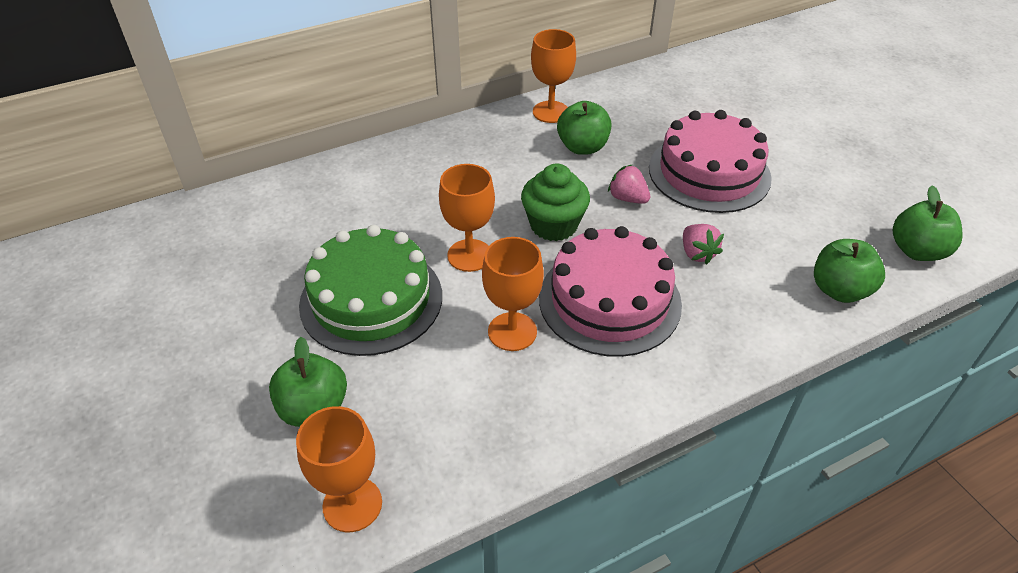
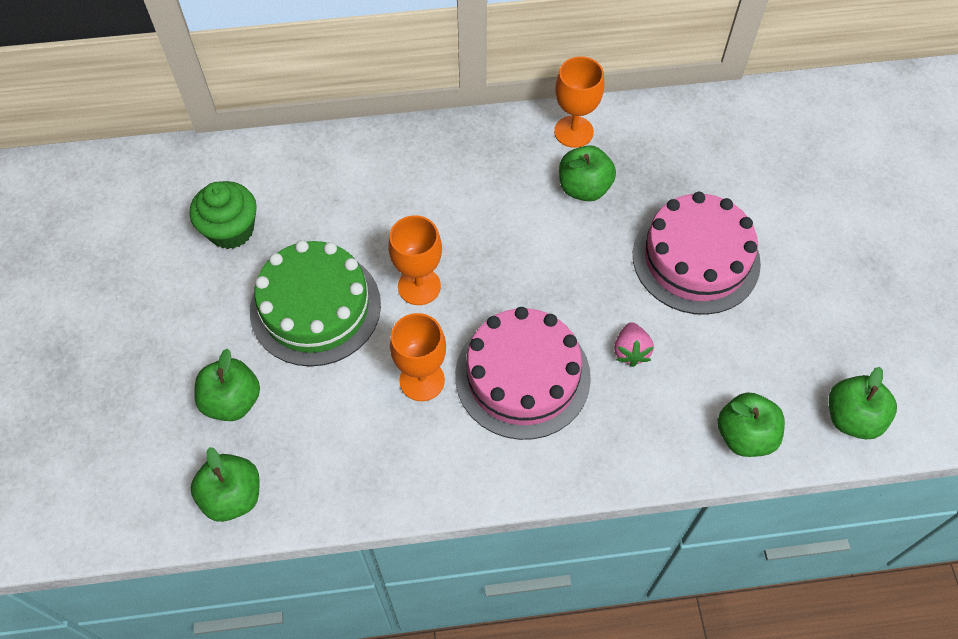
camera: 20 degrees right, 15 degrees up
(352, 504) = (232, 496): orange goblet -> green apple
(553, 225) = (511, 276): green cupcake -> green cupcake (231, 230)
(627, 198) = (597, 266): pink strawberry -> none

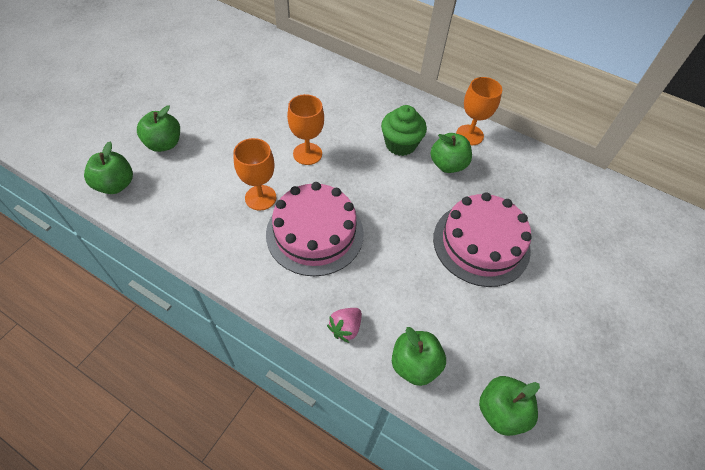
camera: 35 degrees right, 5 degrees down
(231, 230) = (246, 74): green cupcake -> green cupcake (400, 144)
(315, 307) = (247, 130): green cake -> none
(630, 351) = (390, 264): pink strawberry -> pink strawberry (345, 328)

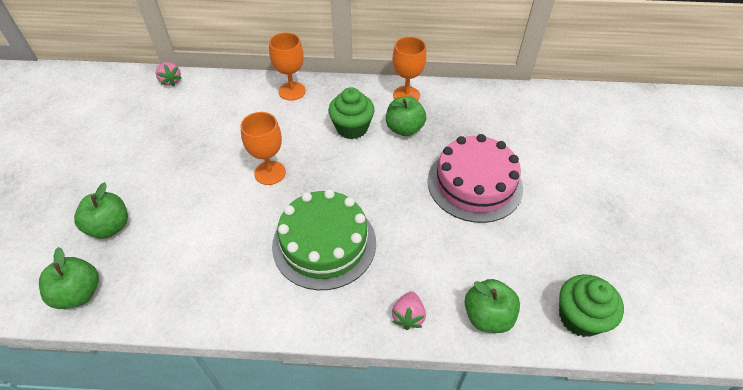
camera: 25 degrees left, 5 degrees down
(260, 197) = (249, 234): orange goblet -> orange goblet (292, 91)
(275, 43) = (170, 81): none -> pink strawberry
(315, 233) = (324, 243): pink cake -> green cake
(501, 411) = (579, 317): green apple -> green cupcake

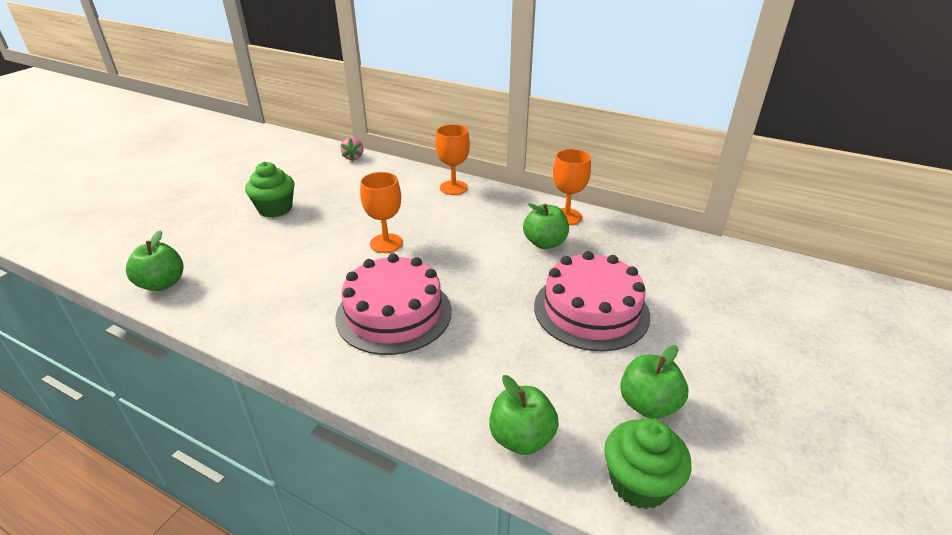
camera: 25 degrees right, 15 degrees down
(110, 227) = (224, 245): green apple -> green apple (648, 404)
(324, 243) = (394, 313): green cake -> pink cake
(352, 128) = (490, 229): green cupcake -> green cupcake (275, 209)
(408, 316) = (432, 405): pink strawberry -> none

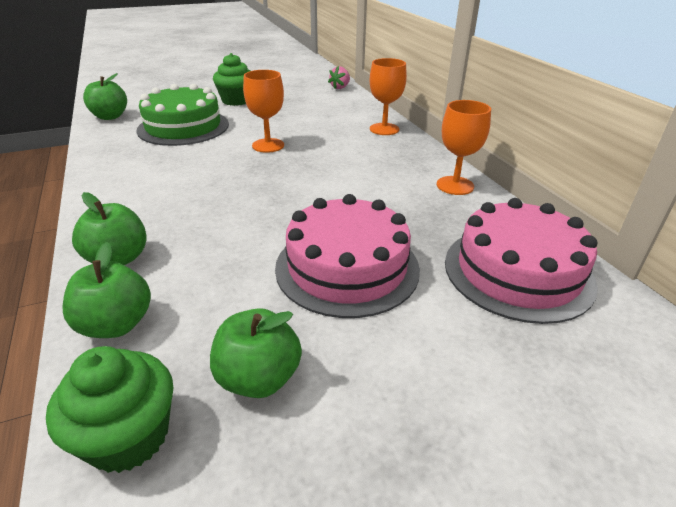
camera: 40 degrees right, 0 degrees up
(272, 260) = (183, 127): none -> green cake
(394, 313) = (193, 190): pink cake -> pink cake (518, 272)
(544, 243) = (396, 196): green apple -> green apple (118, 259)

